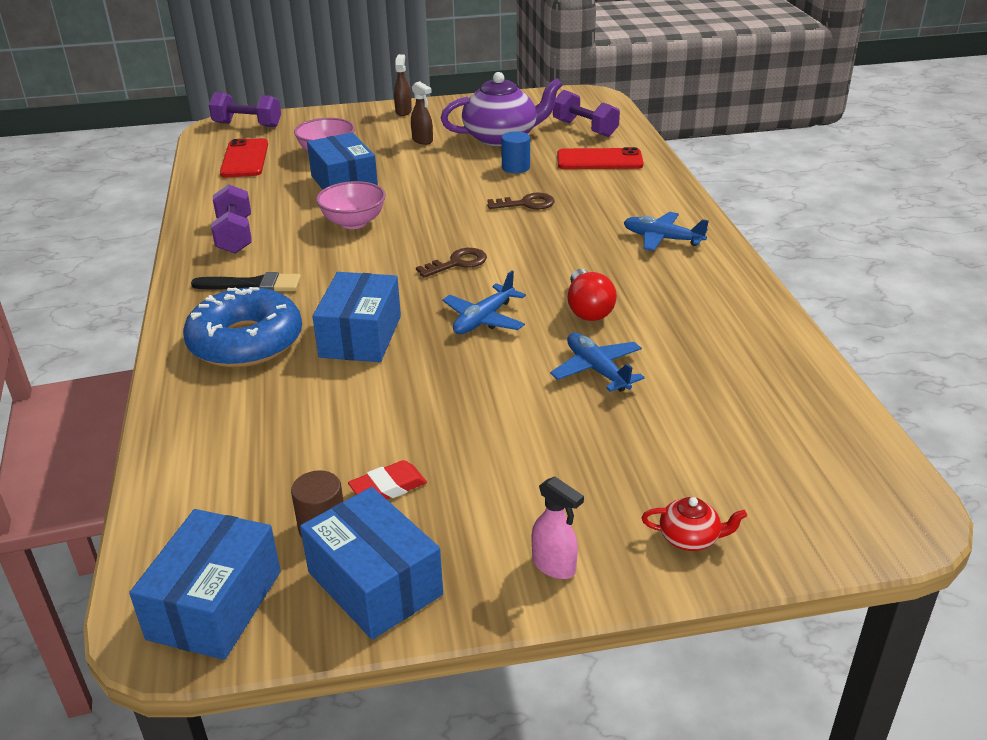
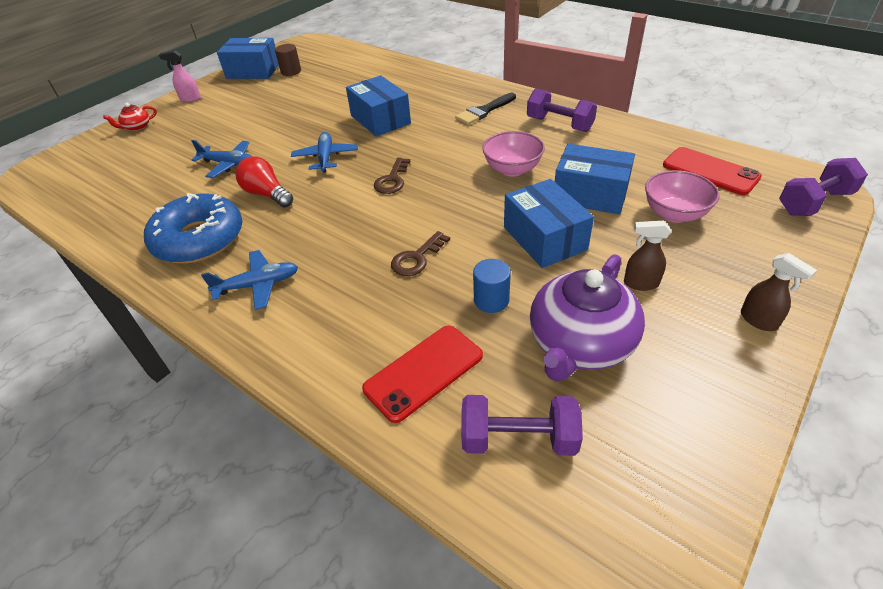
camera: 140 degrees right, 10 degrees up
(215, 605) = (299, 49): blue box -> blue box (544, 238)
(246, 342) = (431, 93): blue donut -> blue donut (199, 239)
(388, 487) = (281, 88): red eraser -> none

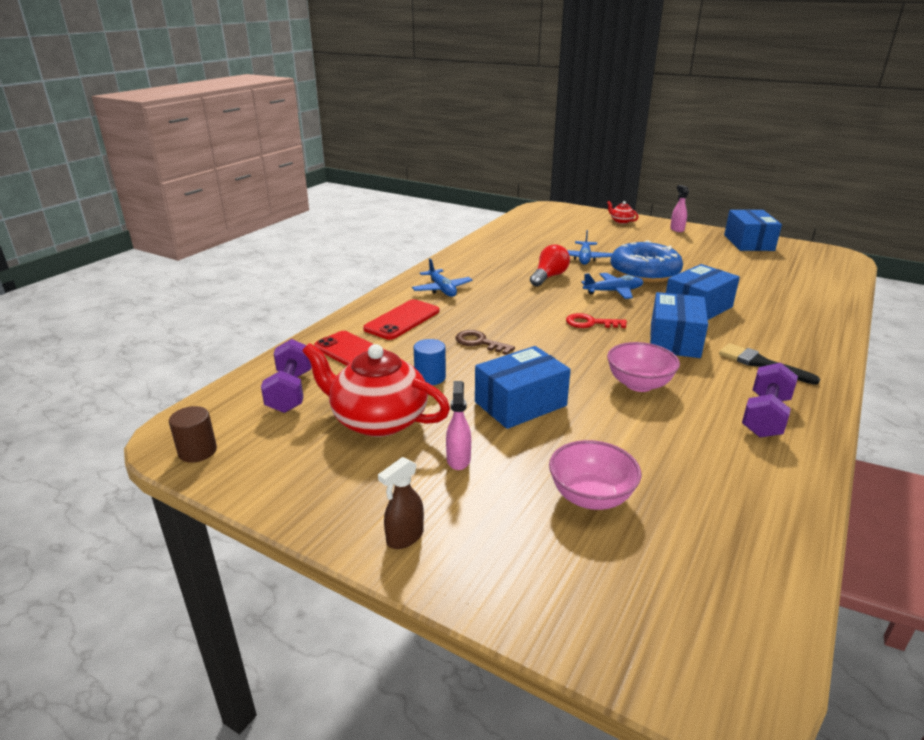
camera: 80 degrees right, 15 degrees down
(199, 239) = (488, 264): blue donut -> blue donut (644, 272)
(291, 71) = (763, 257): brown cylinder -> brown cylinder (197, 451)
(392, 180) = (590, 323): brown key -> red key
(580, 344) = (377, 420): purple teapot -> red teapot
(590, 194) = (610, 435): blue box -> blue box (674, 340)
(640, 283) = (458, 459): brown spray bottle -> pink spray bottle
(710, 171) = (713, 545): red phone -> red phone (402, 320)
(814, 202) = (672, 657): purple dumbbell -> none

